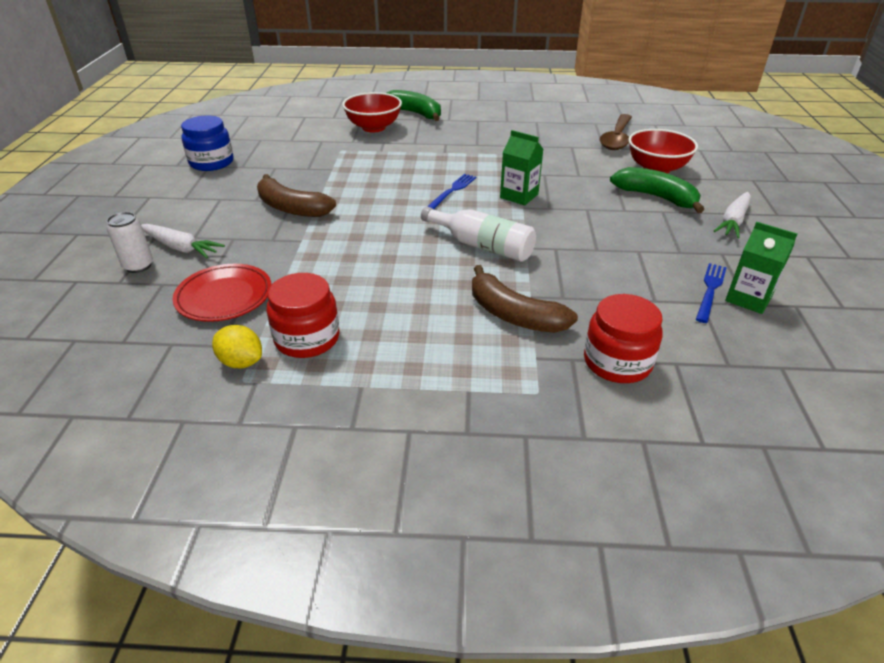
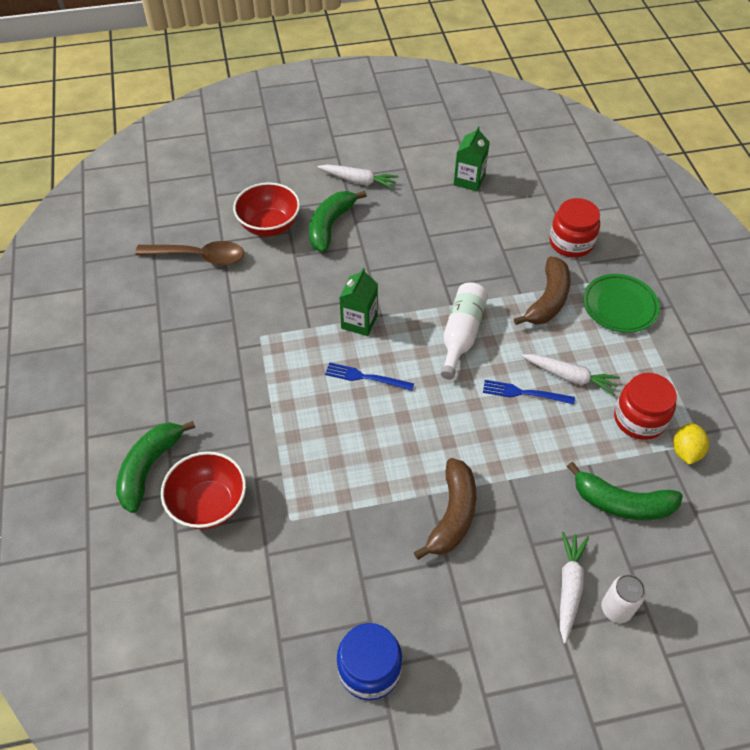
camera: 105 degrees left, 15 degrees up
(224, 297) = (622, 503): red plate -> green banana
(393, 302) = (569, 377): none -> white carrot
(484, 375) = (619, 306): none -> green plate
(710, 290) = (467, 198): blue fork -> blue fork (524, 393)

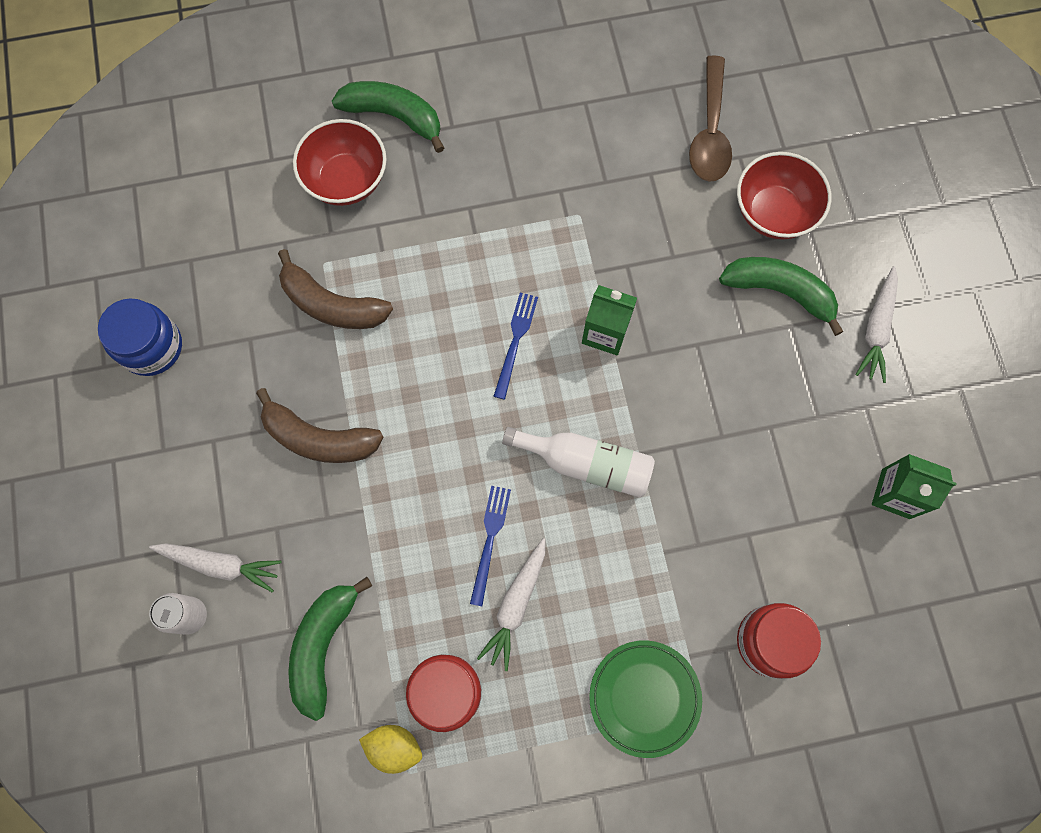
camera: 90 degrees right, 20 degrees up
(548, 300) = (652, 591): brown banana -> brown banana (332, 305)

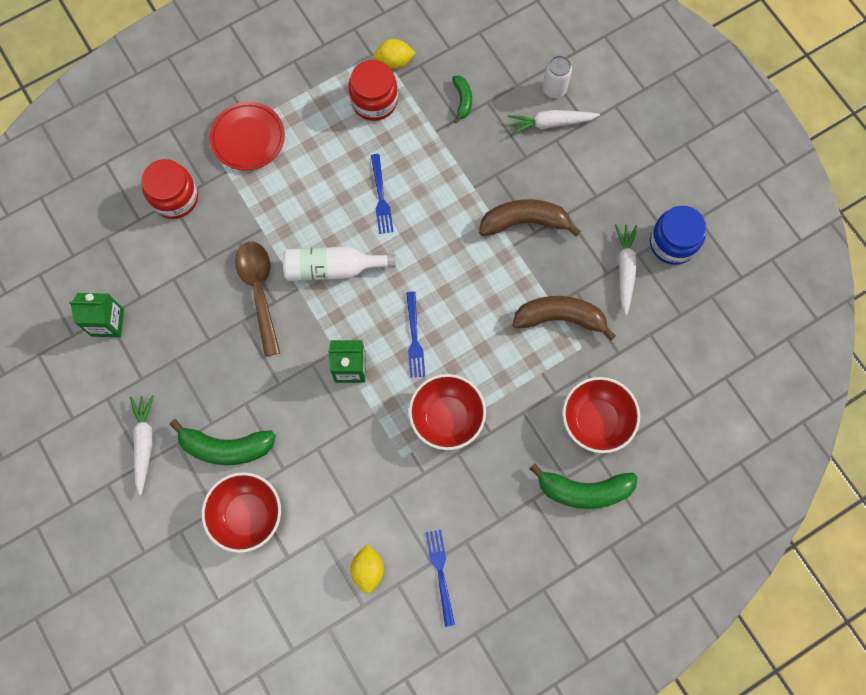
camera: 160 degrees right, 0 degrees up
(323, 645) = (462, 100): green banana -> green banana, size x0.54
(512, 239) = (446, 417): none -> red bowl
(516, 605) = (349, 164): white carrot -> white carrot (625, 269)
(580, 89) = (440, 573): none -> blue fork
(644, 698) = (248, 138): green plate -> red plate
(656, 117) = (368, 570): none -> yellow lemon
(710, 132) = (318, 572): brown spoon -> brown spoon (259, 291)

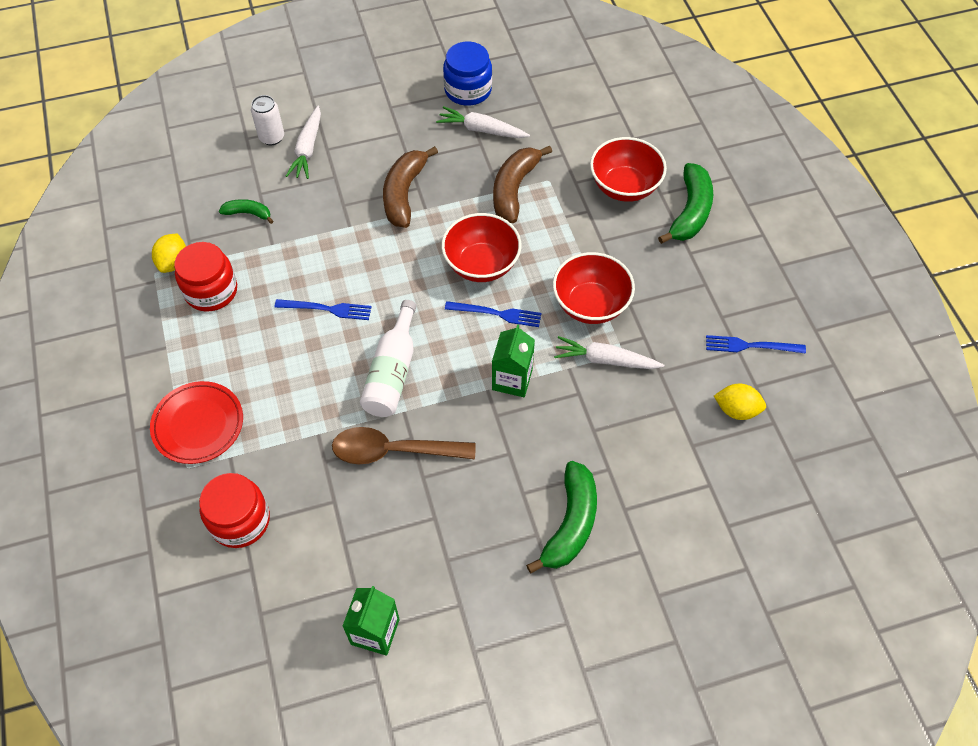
camera: 75 degrees left, 15 degrees down
(144, 443) = (543, 615): white carrot -> white carrot (605, 360)
(247, 515) = (654, 517): red bowl -> red bowl (481, 264)

